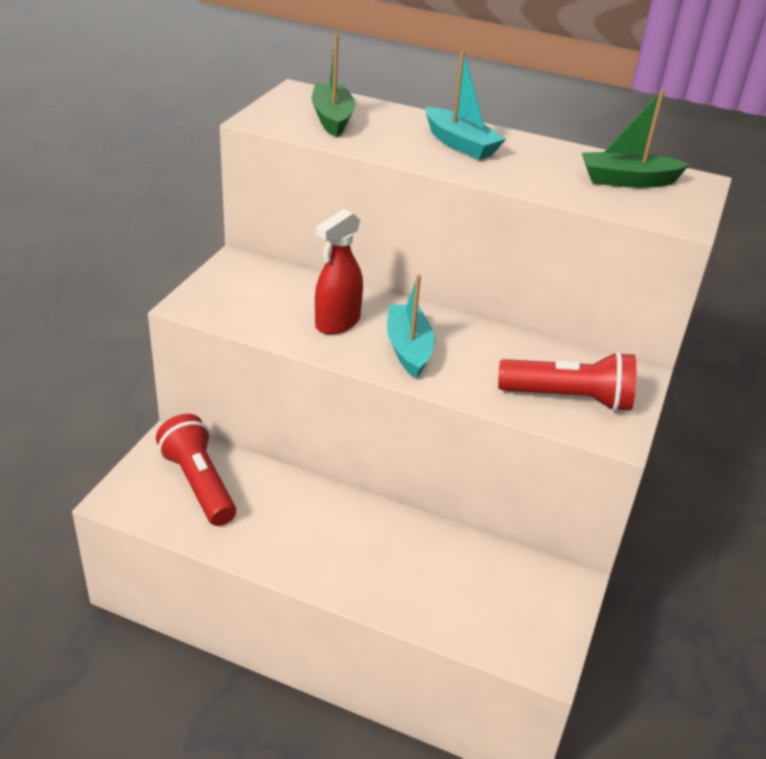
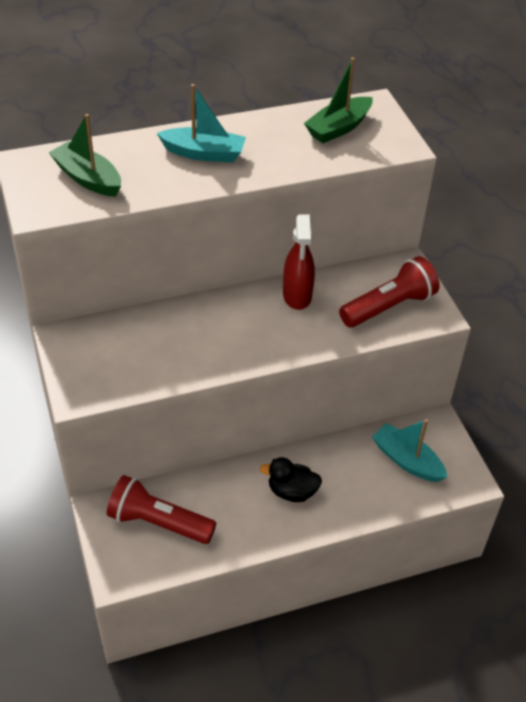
camera: 40 degrees left, 10 degrees up
(337, 323) = (195, 342): red spray bottle -> red spray bottle (297, 296)
(343, 540) = (292, 491): none -> black duck
(408, 349) = (262, 332): turquoise boat -> turquoise boat (407, 460)

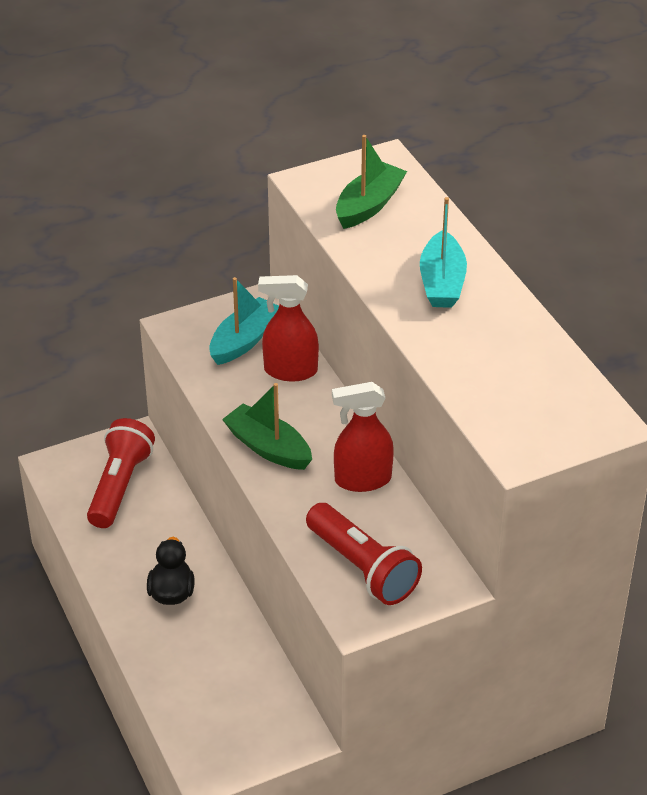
camera: 85 degrees right, 5 degrees down
(160, 323) = (290, 371): none -> red spray bottle
(338, 128) = (536, 391): green boat -> green boat (268, 447)
(407, 460) = (232, 702): turquoise boat -> turquoise boat (244, 340)

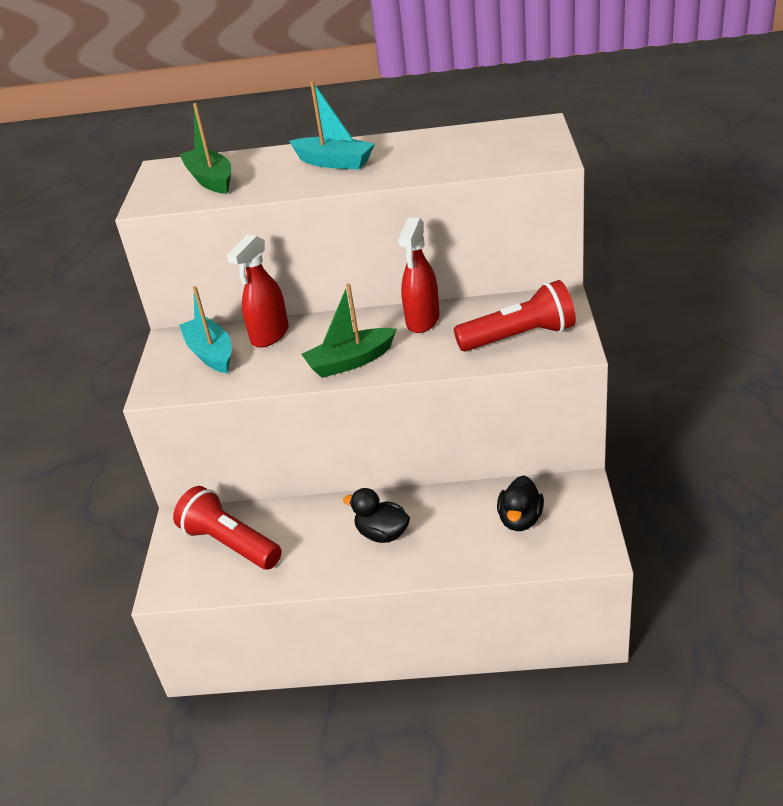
camera: 60 degrees left, 5 degrees down
(231, 697) = (520, 520): none -> black duck

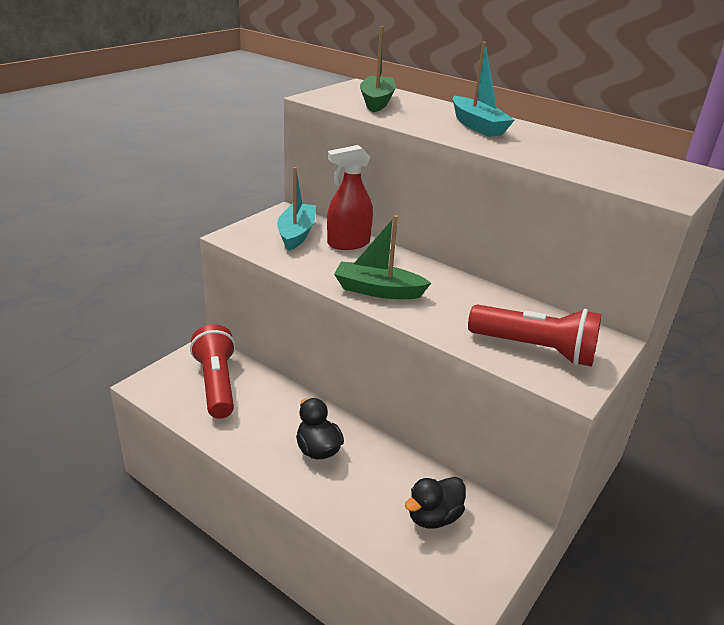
camera: 30 degrees right, 5 degrees down
(422, 321) = (469, 293): red spray bottle -> none

